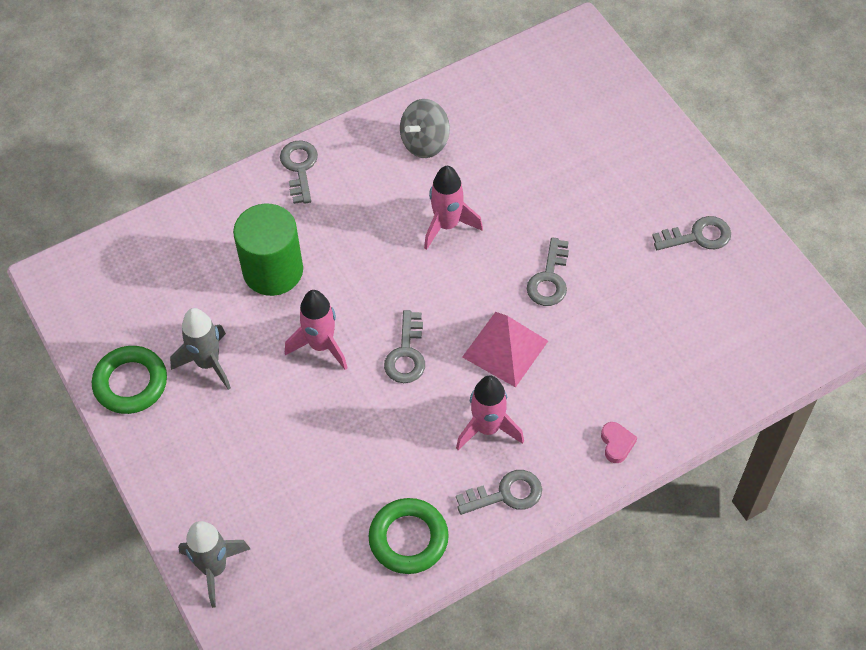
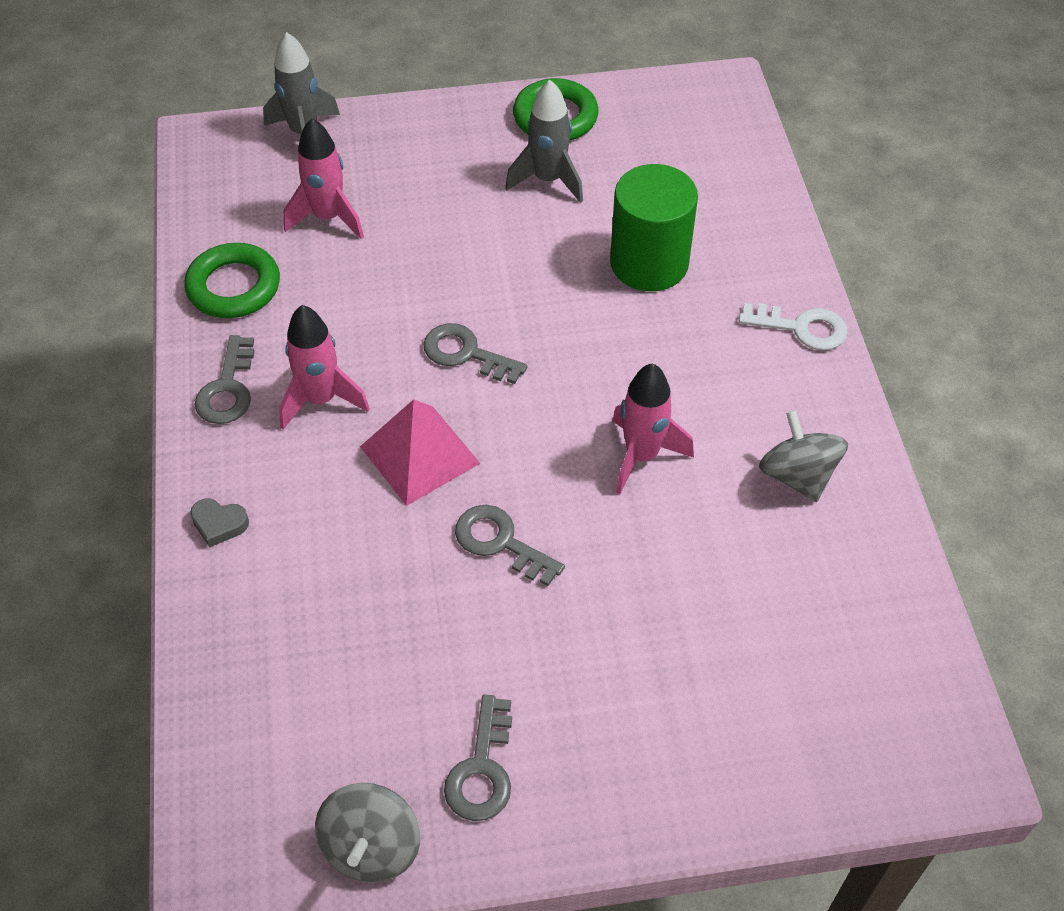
camera: 110 degrees right, 5 degrees down
(299, 168) = (802, 328): grey key -> white key
(321, 345) = (520, 279): pink rocket -> pink rocket (328, 218)
(616, 444) = (219, 524): pink heart -> grey heart
(769, 270) = (371, 847): none -> grey spinning top

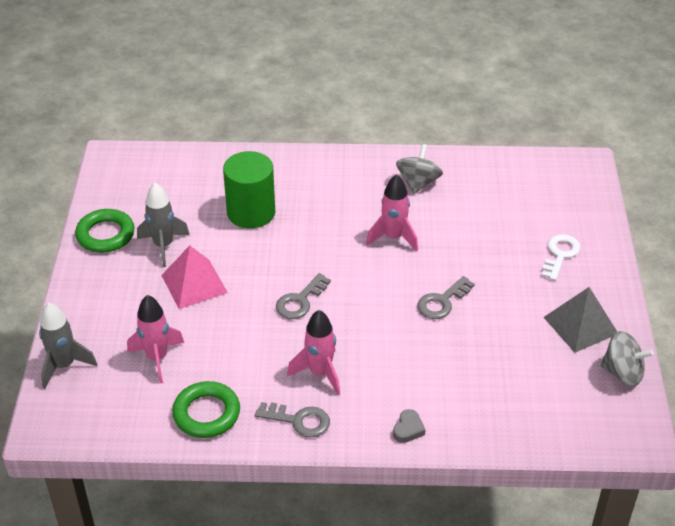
camera: 80 degrees left, 10 degrees down
(419, 455) = (373, 330): pink pyramid -> pink pyramid (194, 284)
(482, 769) = (581, 325): grey key -> grey pyramid
(797, 475) = (418, 183): grey spinning top -> grey spinning top turned 120 degrees clockwise
(802, 328) = (319, 162): white key -> white key (560, 254)

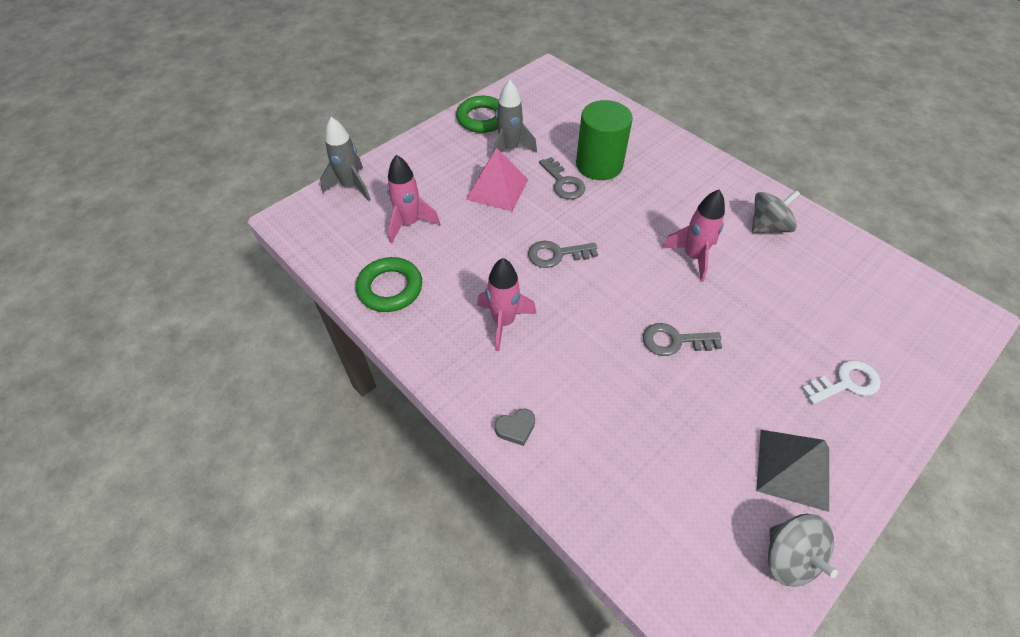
camera: 45 degrees right, 10 degrees up
(299, 420) = (443, 347): grey key -> grey key (563, 183)

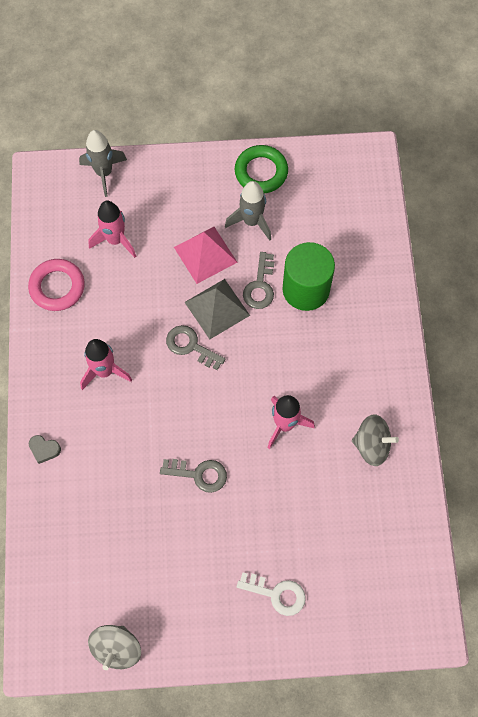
camera: 40 degrees right, 15 degrees up
(390, 288) = (57, 287): green ring -> pink ring
(674, 341) = (199, 474): grey key -> grey key turned 150 degrees clockwise
(793, 469) = (177, 610): grey pyramid -> grey pyramid (217, 308)

